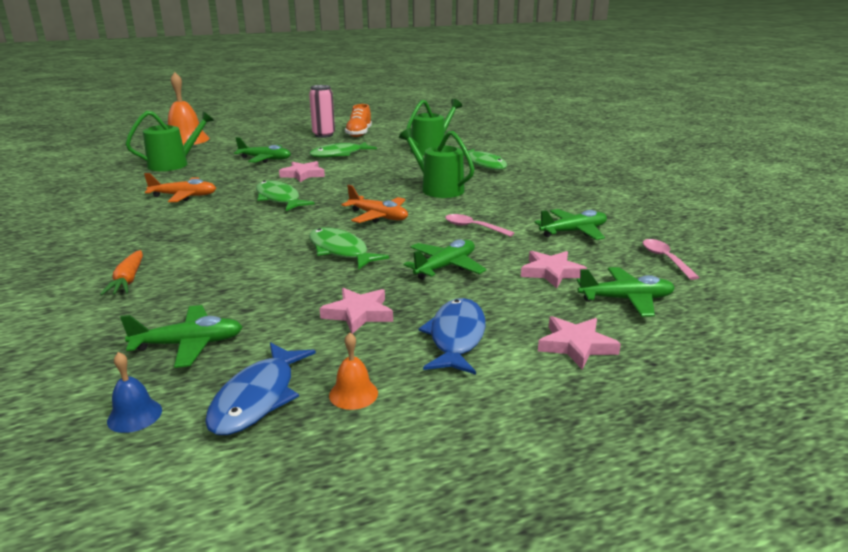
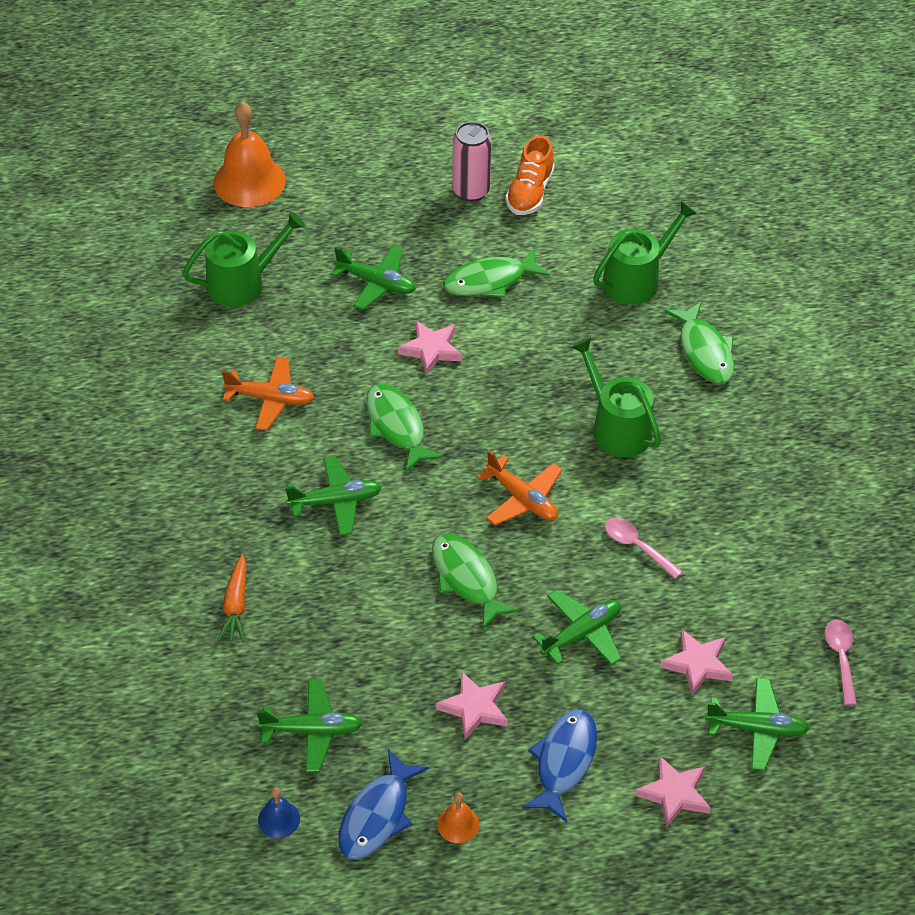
camera: 10 degrees right, 25 degrees up
(573, 232) = (759, 577): green plane -> green plane (336, 501)

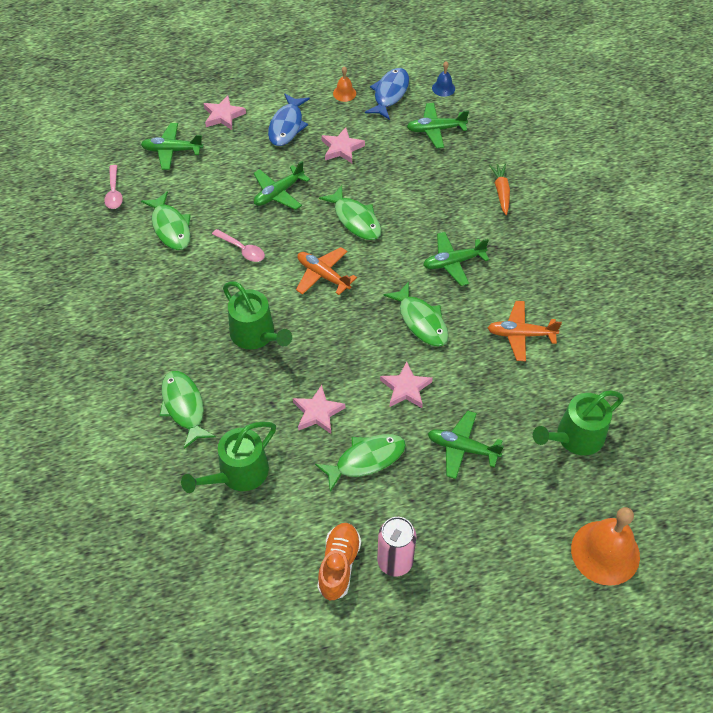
camera: 175 degrees right, 5 degrees up
(697, 664) = (205, 182): pink star -> pink star (318, 412)
(745, 591) = (170, 227): none -> green fish

